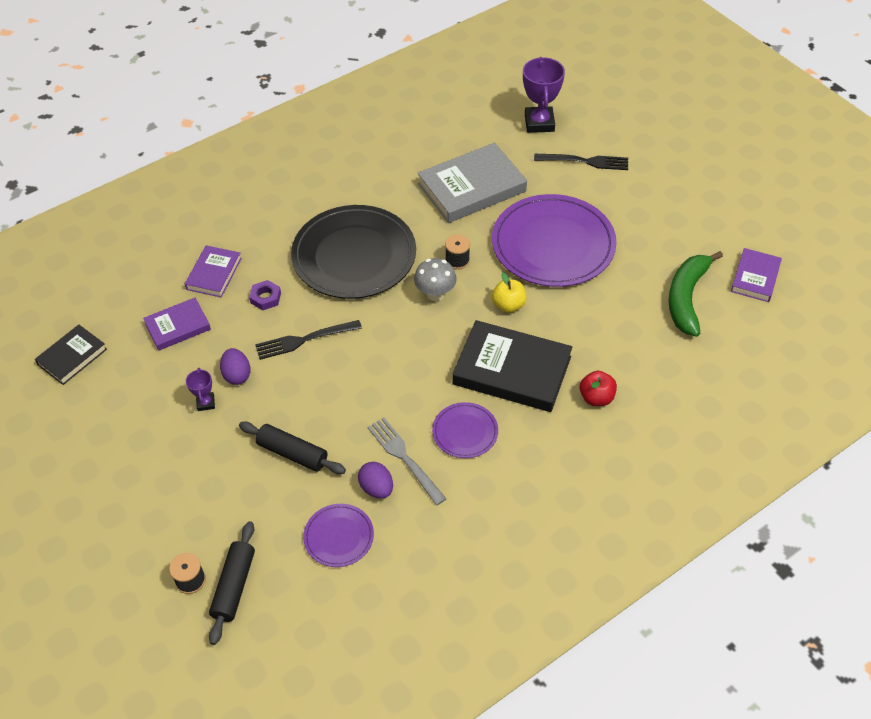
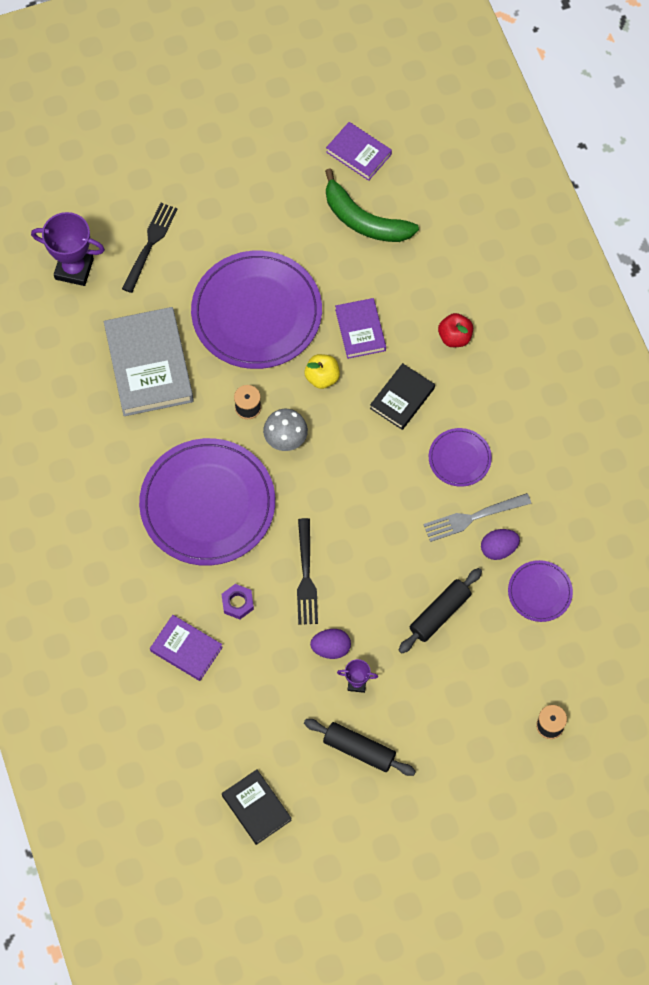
camera: 75 degrees left, 15 degrees up
(178, 326) = (248, 696): purple book -> purple book (360, 330)
(234, 586) = (566, 689): black rolling pin -> black rolling pin (359, 750)
(354, 255) = (207, 504): black plate -> purple plate
(512, 370) = (402, 398): black book -> black book, size x0.56

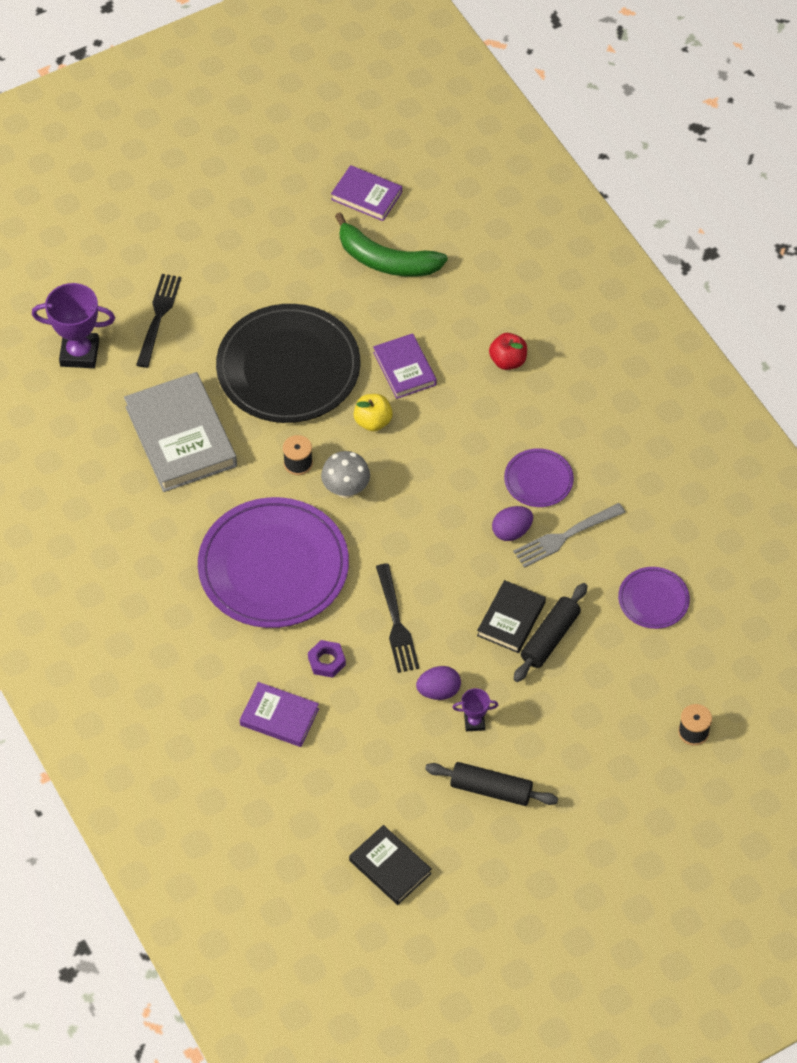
camera: 10 degrees left, 10 degrees down
(256, 313) = (288, 368): purple plate -> black plate
(402, 398) = (463, 429): black book -> black book (511, 619)
(498, 549) = (600, 563): purple egg -> purple egg (511, 531)

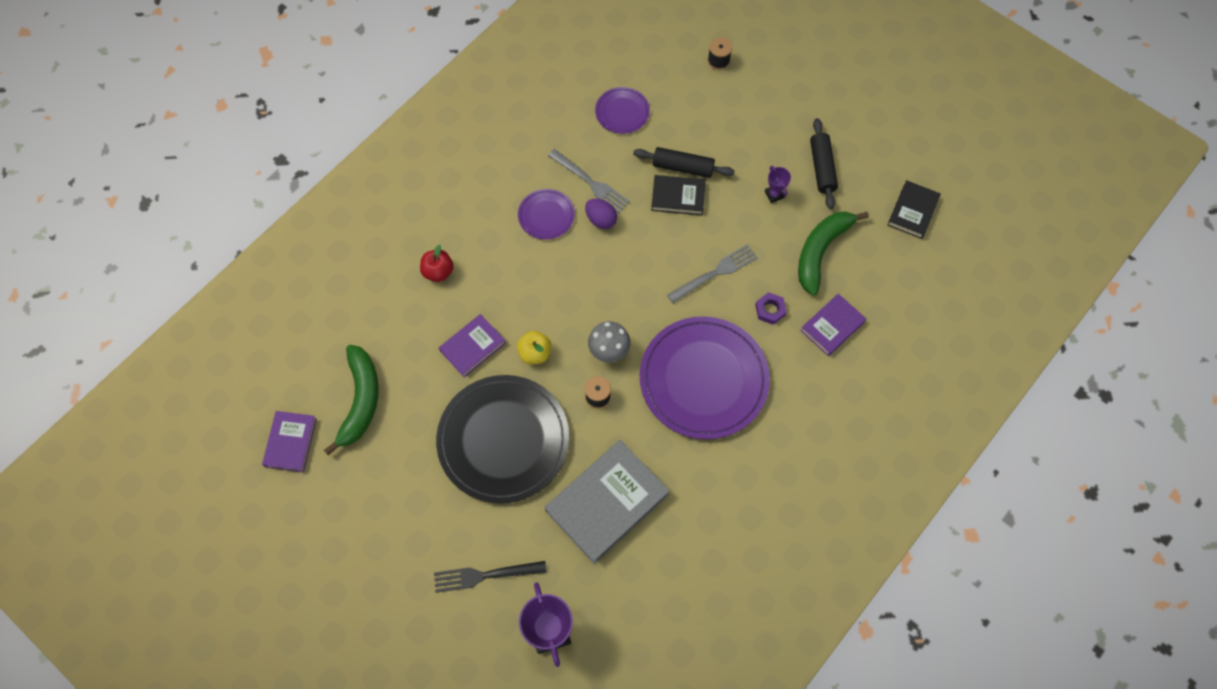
camera: 110 degrees left, 10 degrees up
(279, 717) = (832, 326): purple book -> purple book turned 45 degrees clockwise
(378, 742) = (820, 251): none -> green banana
(396, 622) = (715, 273): black fork -> grey fork
(438, 691) = (760, 225): purple egg -> none

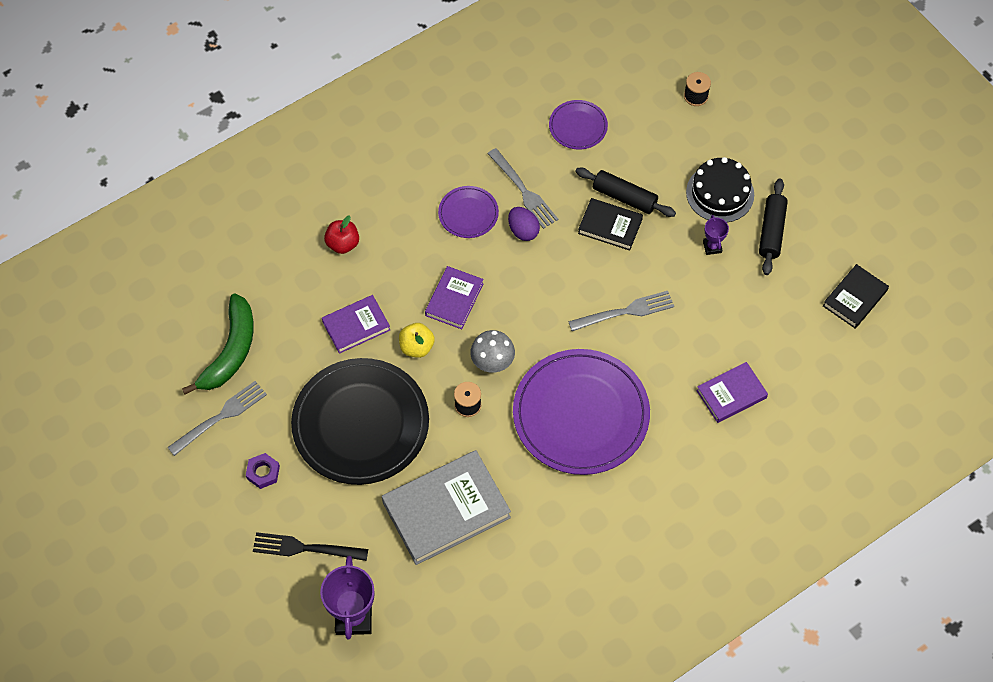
camera: 15 degrees right, 5 degrees down
(291, 442) = (152, 374): purple book -> purple book (454, 299)
(368, 467) = (220, 417): none -> grey fork
(766, 144) = (720, 193): none -> black cake
(770, 310) = (671, 362): purple nut -> purple nut (263, 472)
(820, 251) = (743, 316): green banana -> none

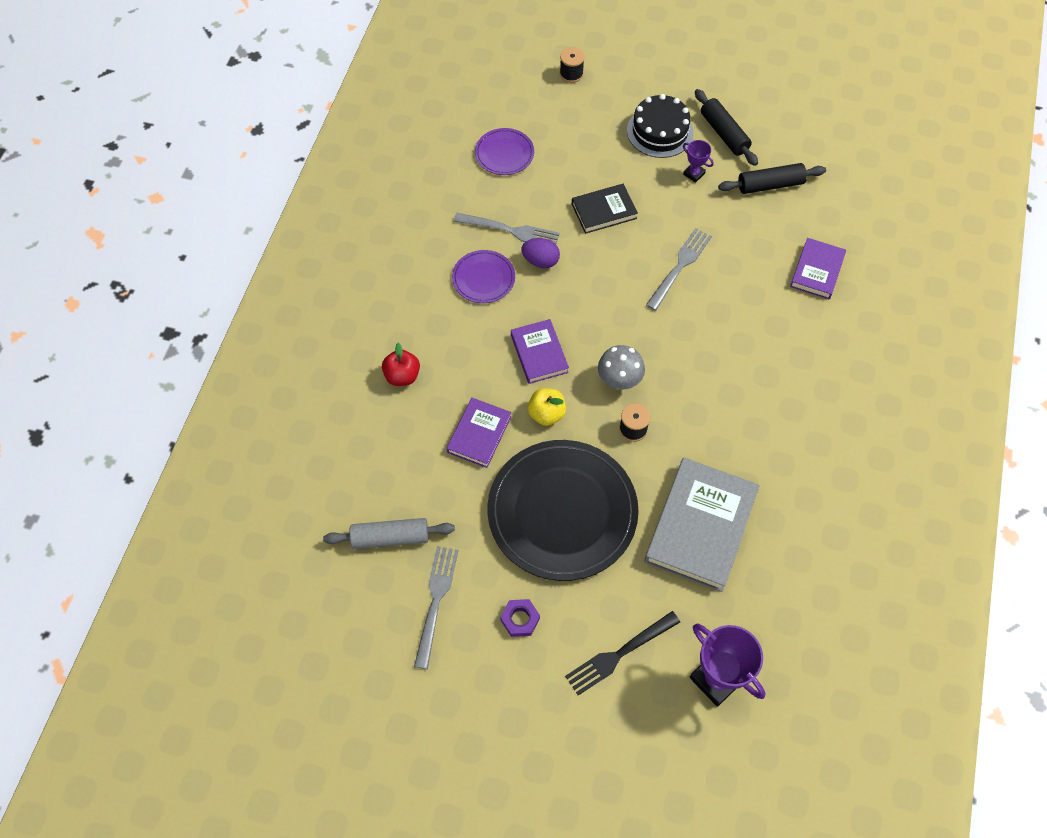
camera: 40 degrees left, 0 degrees up
(231, 351) = (390, 537): green banana -> grey rolling pin
(581, 414) = (726, 369): purple plate -> none
(624, 197) = (593, 182): black rolling pin -> black rolling pin (770, 185)
(854, 298) = (828, 140): black book -> none

